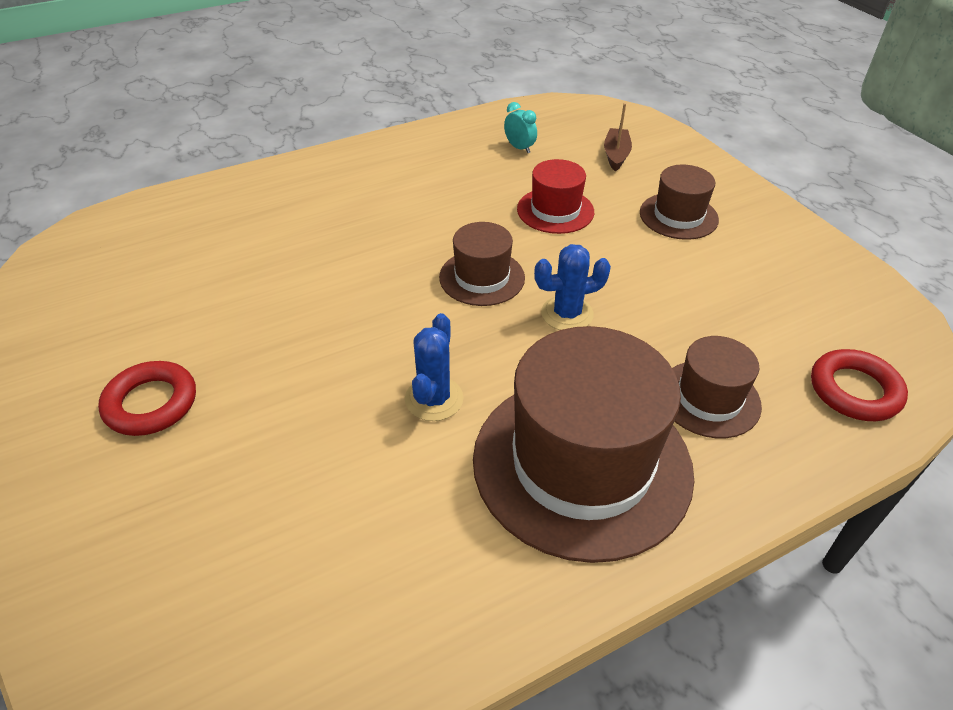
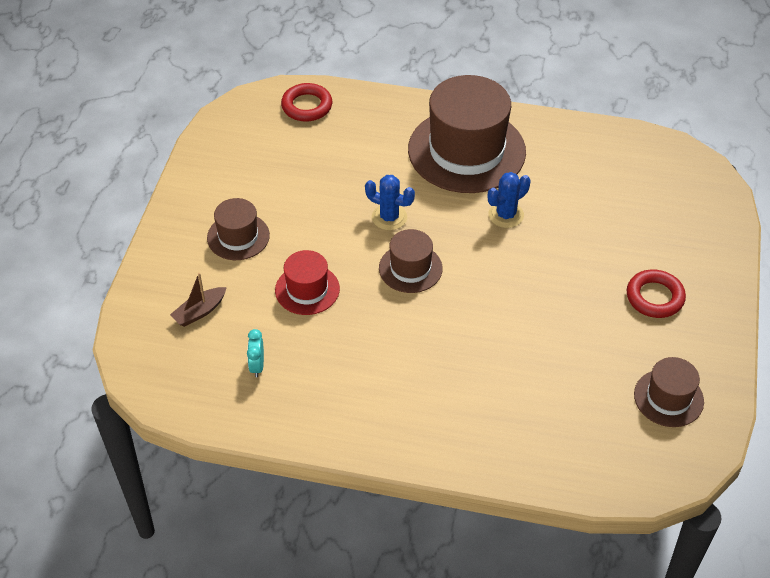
camera: 140 degrees left, 5 degrees up
(709, 398) = (376, 140): brown hat -> brown hat (668, 398)

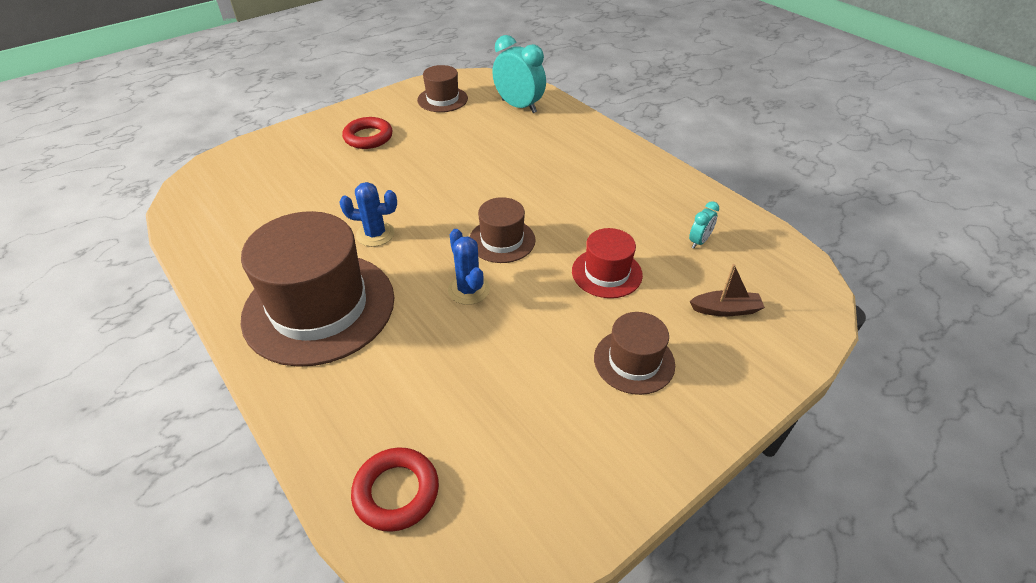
camera: 140 degrees left, 5 degrees down
(581, 443) = (519, 106): none -> turquoise clock

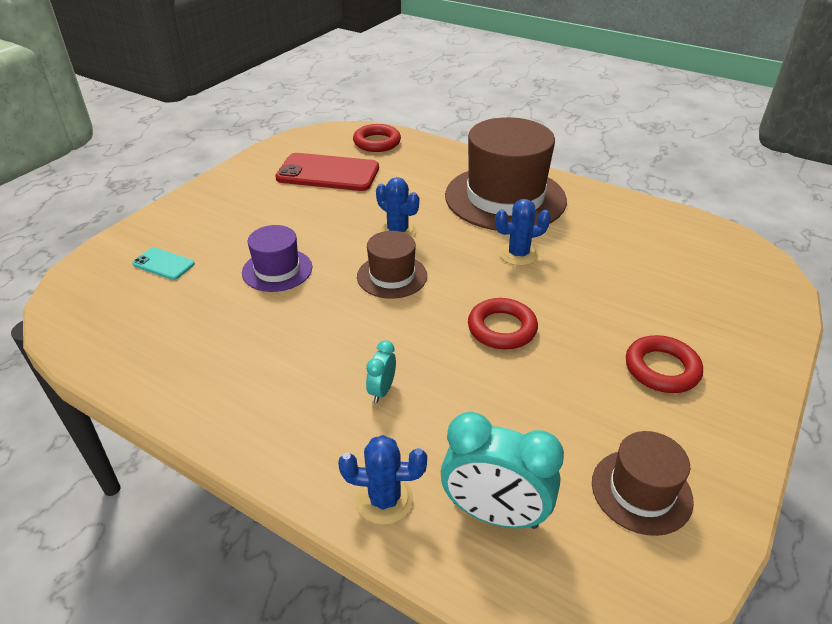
camera: 160 degrees right, 5 degrees down
(444, 180) = (502, 328): none -> red ring
(507, 424) = (328, 173): none -> red phone
(570, 120) = (384, 500): none -> blue cactus
(606, 273) = (277, 270): red hat -> purple hat
(634, 361) = (247, 216): brown hat -> none
(699, 241) = (177, 322): turquoise clock -> turquoise clock (382, 390)
(725, 309) = (163, 264): brown boat -> turquoise phone

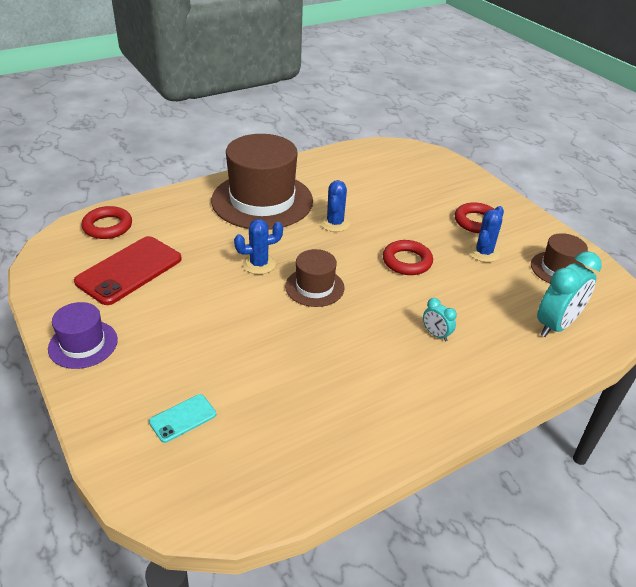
camera: 65 degrees left, 0 degrees up
(277, 270) = (256, 345): purple hat -> purple hat (83, 344)
(384, 500) = (530, 365): blue cactus -> blue cactus (483, 253)

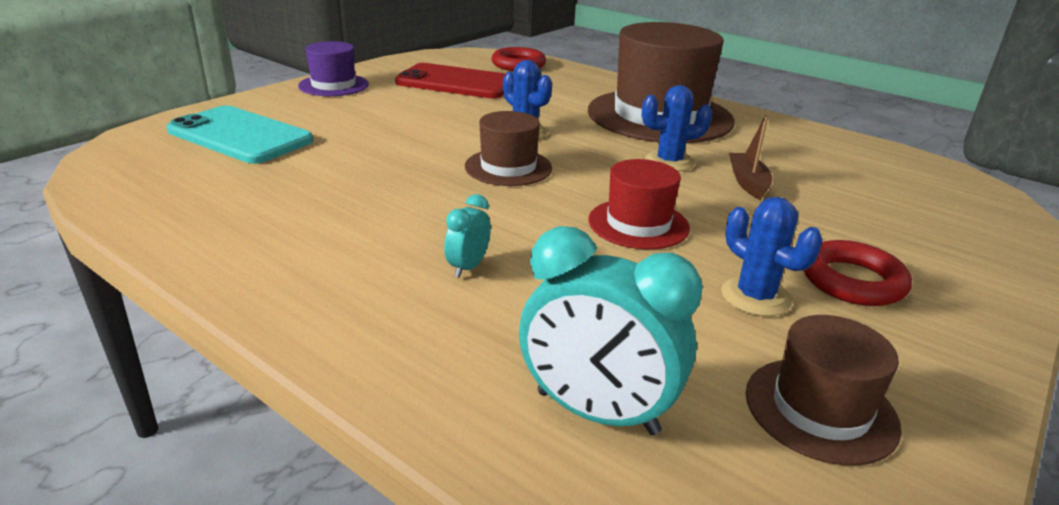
camera: 70 degrees right, 10 degrees down
(183, 418) = (240, 136): turquoise phone -> turquoise phone, size x2.03
(372, 208) = (748, 182): none -> brown boat
(407, 261) = (638, 224): red ring -> red hat
(483, 253) = (755, 297): blue cactus -> blue cactus turned 45 degrees clockwise

